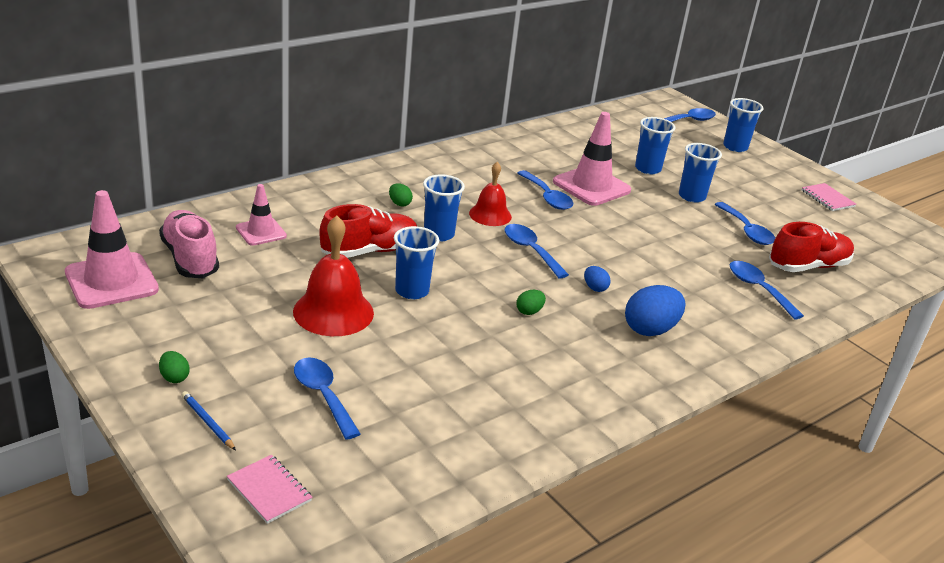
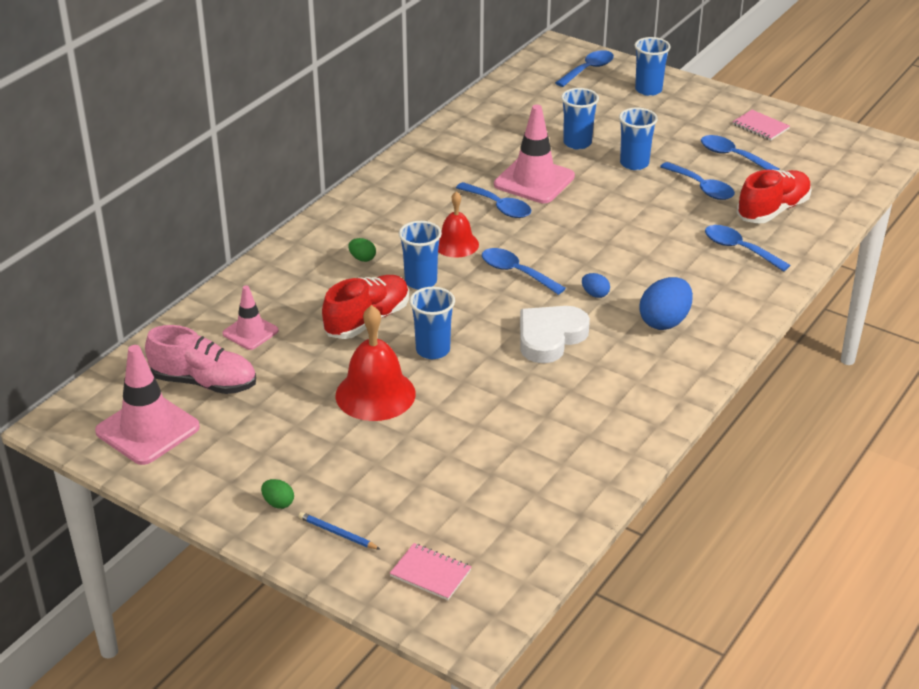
camera: 15 degrees left, 5 degrees up
(190, 259) = (204, 382): pink shoe -> pink shoe turned 150 degrees clockwise
(323, 395) = (419, 477): blue spoon -> blue spoon (732, 156)
(529, 311) = (550, 337): green egg -> white heart

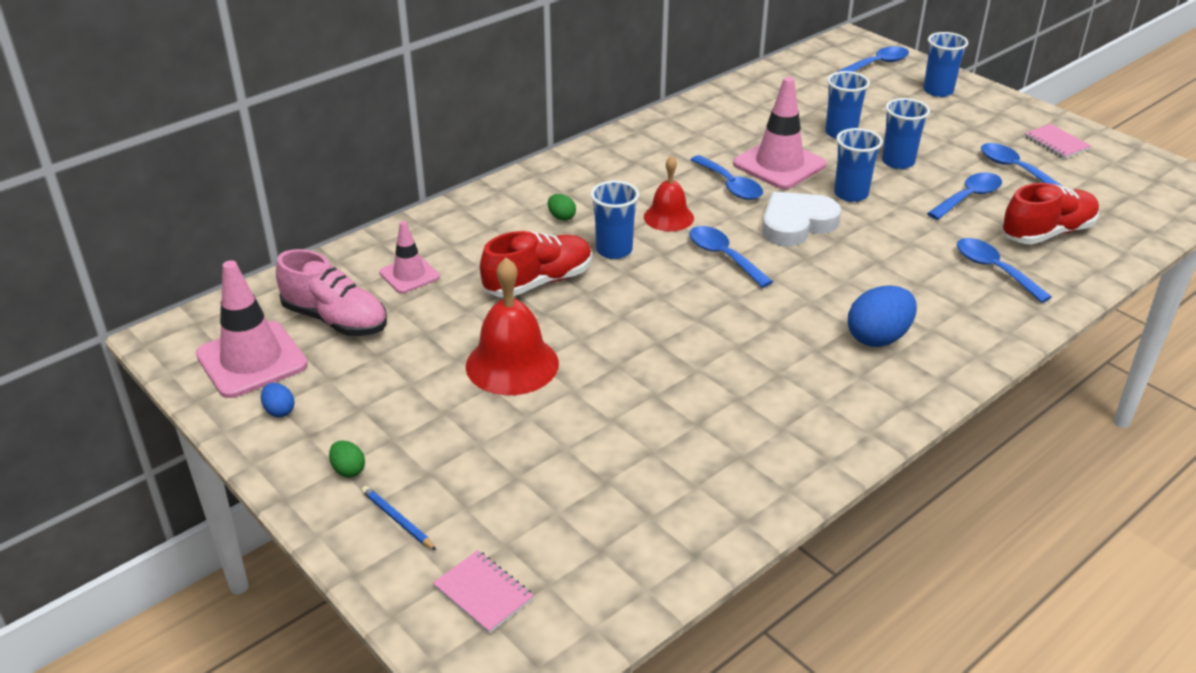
camera: 15 degrees right, 0 degrees up
(433, 350) = (596, 326): blue cup -> blue cup (851, 194)
(550, 337) = (735, 334): white heart -> white heart (796, 224)
(595, 294) = (805, 294): blue egg -> blue egg (279, 411)
(702, 188) = (968, 197): blue spoon -> blue spoon turned 105 degrees counterclockwise

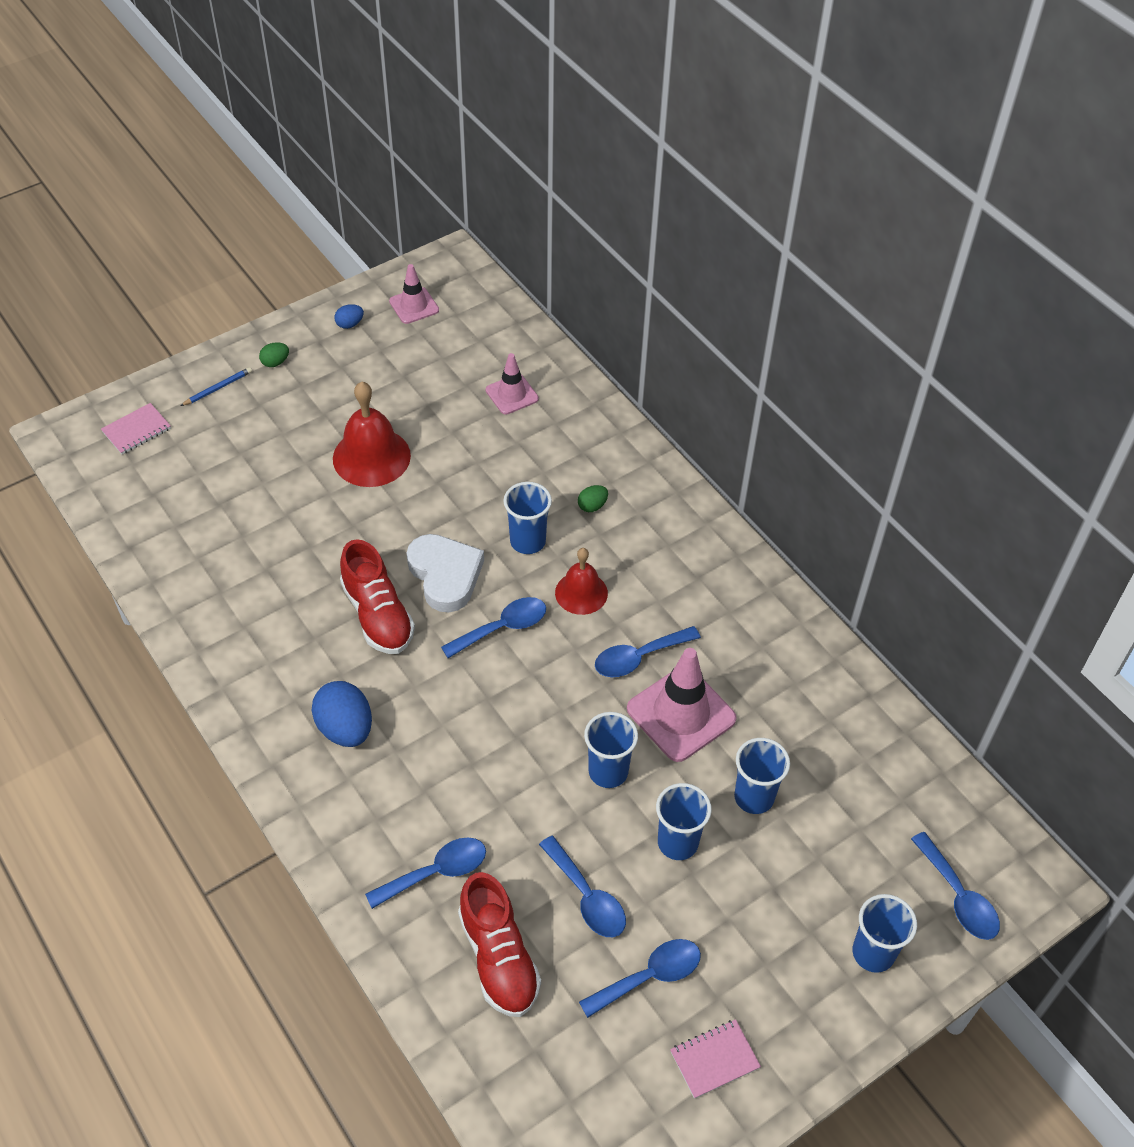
camera: 95 degrees right, 15 degrees up
(252, 360) = (414, 306): pink traffic cone -> pink traffic cone, size x0.58
(335, 320) = (456, 350): pink shoe -> none
(538, 282) = (484, 481): red shoe -> red shoe (377, 615)
(796, 224) = (553, 704): white heart -> white heart (445, 575)

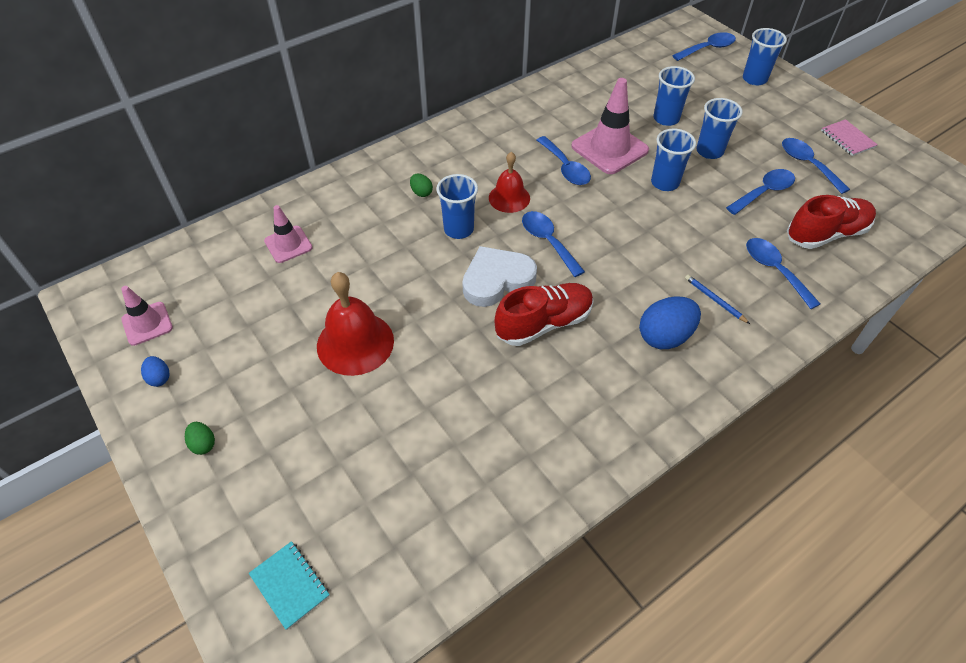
camera: 90 degrees left, 0 degrees up
(136, 430) = (290, 585): pink notebook -> turquoise notebook
(218, 388) = (233, 500): blue pencil -> blue pencil (715, 300)

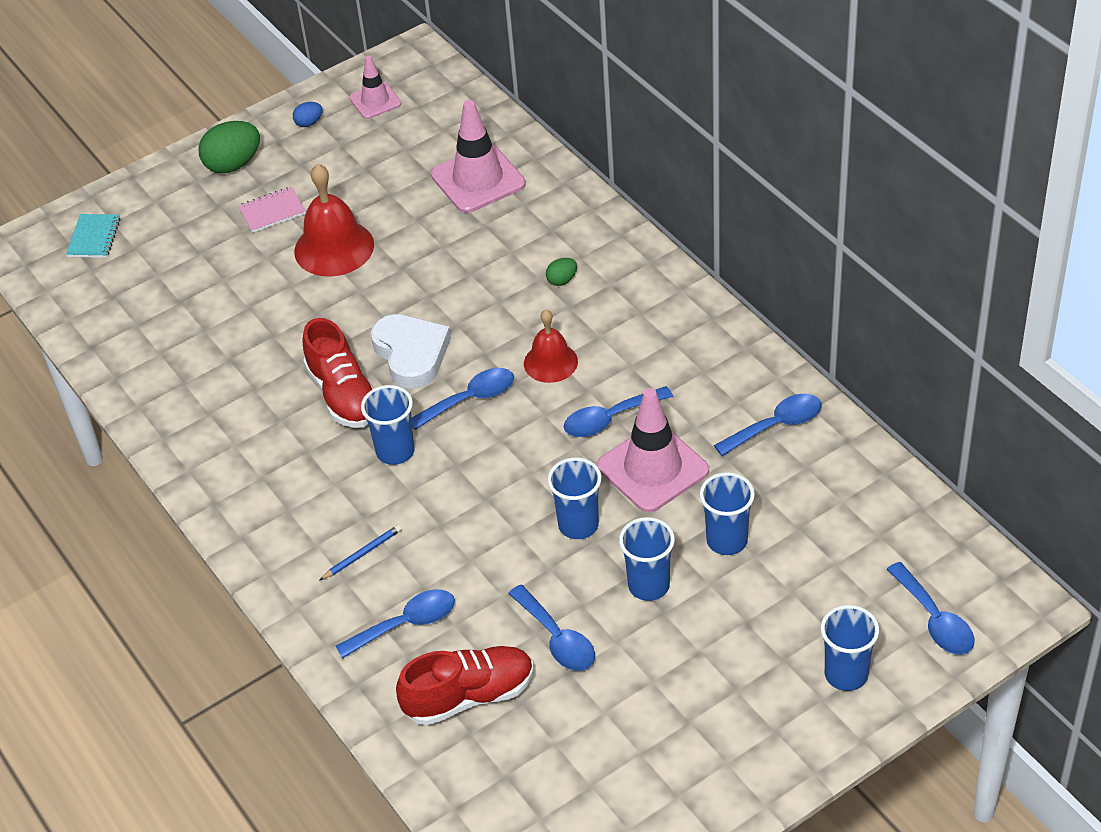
camera: 95 degrees right, 5 degrees down
(203, 444) = (233, 164): green egg -> green egg, size x2.01
(288, 244) = (478, 179): pink traffic cone -> pink traffic cone, size x1.71
(290, 585) = (94, 237): turquoise notebook -> turquoise notebook turned 45 degrees counterclockwise
(458, 229) = (495, 317): blue cup -> blue cup (395, 451)
(665, 336) = (312, 500): blue egg -> none
(807, 164) = (620, 706): blue spoon -> blue spoon (776, 425)
(826, 234) = (469, 696): red shoe -> red shoe turned 90 degrees counterclockwise
(847, 139) = (684, 776): pink notebook -> pink notebook (272, 211)

